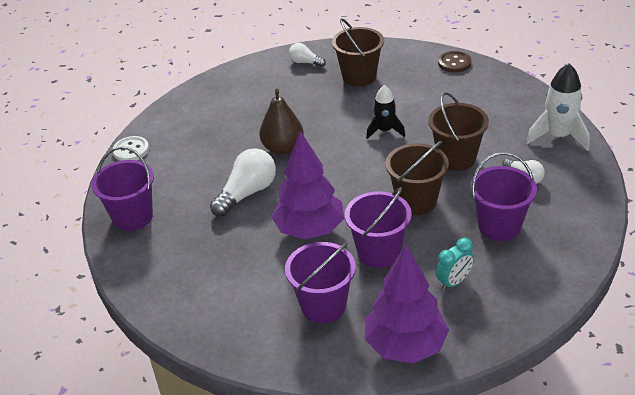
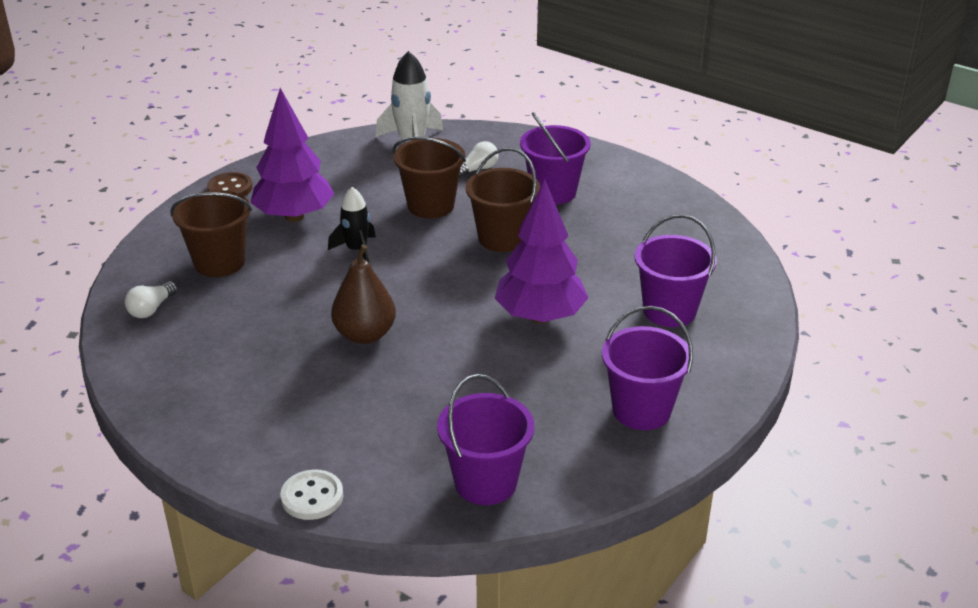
camera: 90 degrees left, 5 degrees down
(247, 193) = (456, 368): white light bulb -> none
(379, 252) = (586, 269): purple bucket -> purple bucket (641, 410)
(405, 346) = (725, 262): purple tree -> purple tree (294, 216)
(454, 282) = (635, 226): turquoise clock -> none

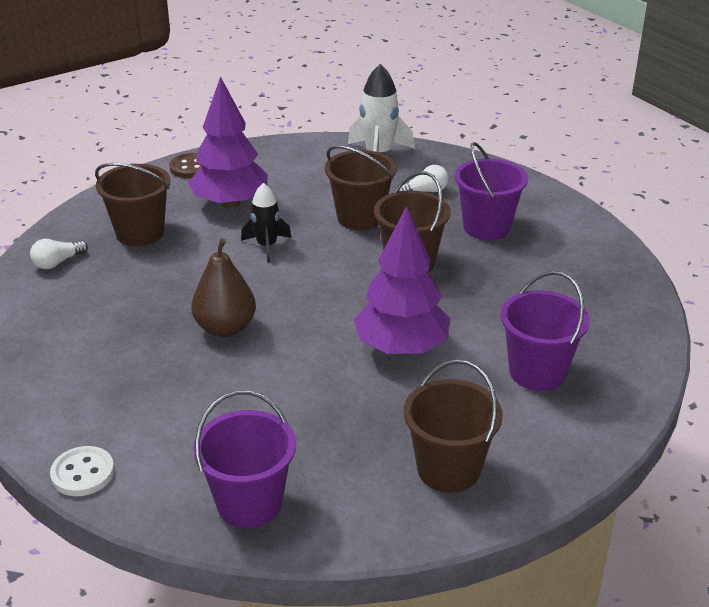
camera: 20 degrees right, 0 degrees up
(641, 410) = (448, 469): purple bucket -> brown bucket

